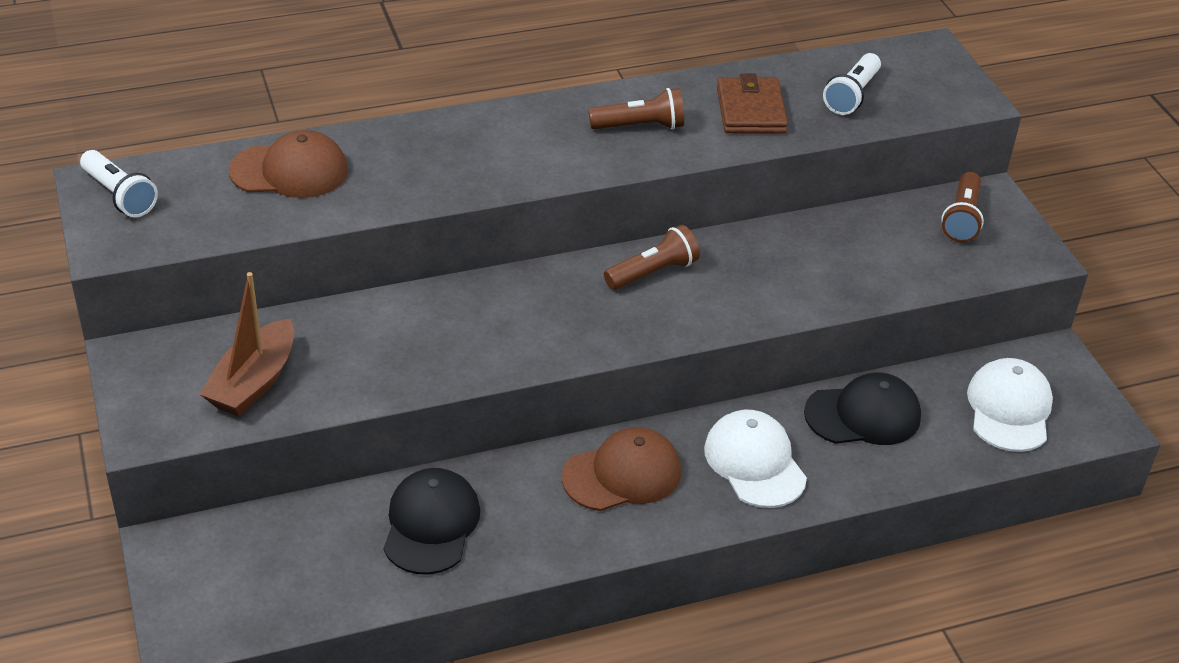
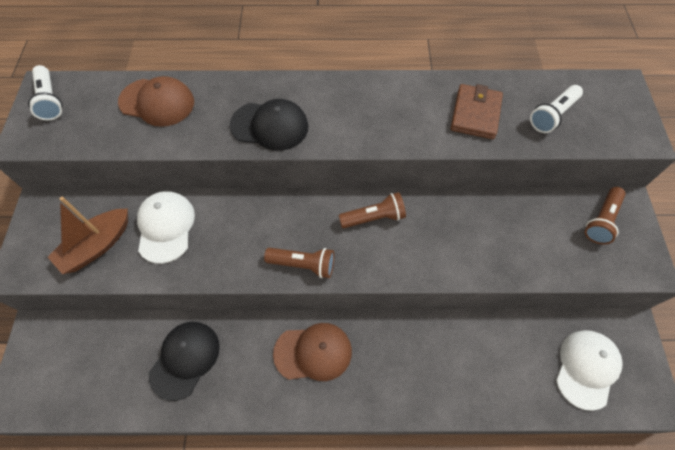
camera: 20 degrees right, 20 degrees up
(640, 126) = (394, 112): brown flashlight -> brown flashlight (303, 264)
(754, 462) = (399, 366): white cap -> white cap (166, 227)
(863, 415) = (484, 346): black cap -> black cap (270, 126)

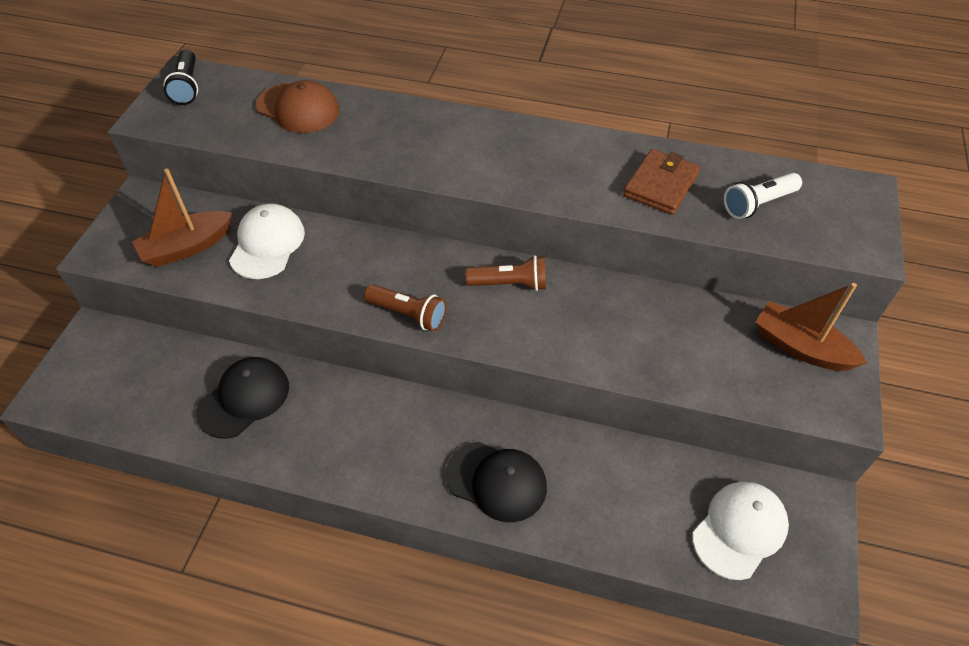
camera: 15 degrees right, 10 degrees down
(50, 100) = (187, 87): white flashlight -> black flashlight
(270, 126) = (413, 153): black cap -> black cap (496, 481)
(313, 352) = (395, 427): brown cap -> none
(601, 221) = (800, 347): brown flashlight -> brown boat

